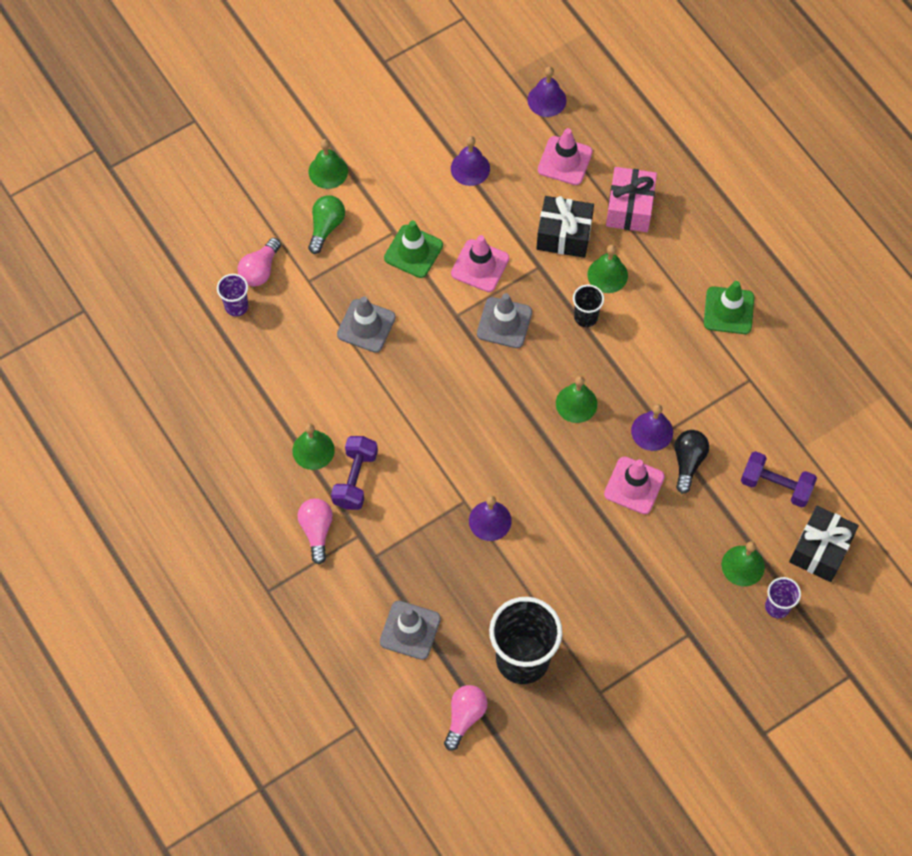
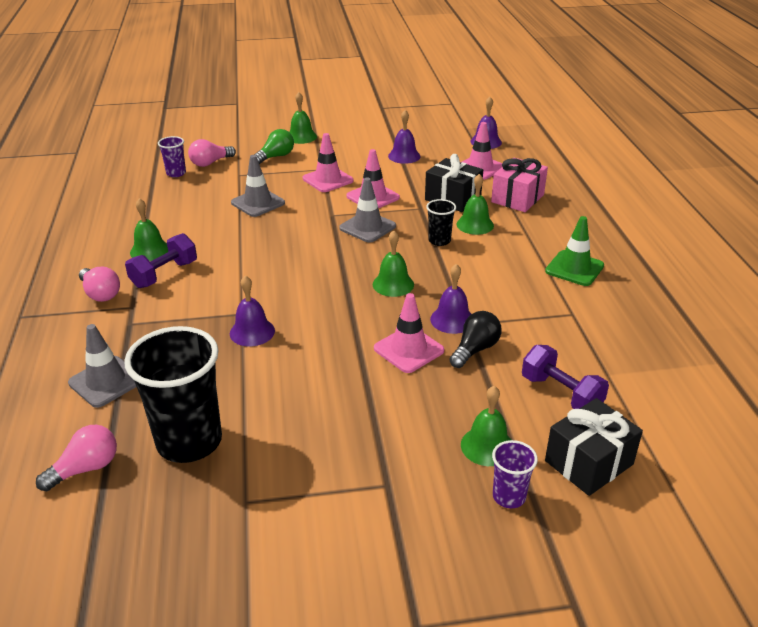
camera: 25 degrees right, 30 degrees down
(317, 530) = (100, 294): pink light bulb -> pink light bulb turned 120 degrees clockwise
(413, 251) = (328, 180): green traffic cone -> pink traffic cone

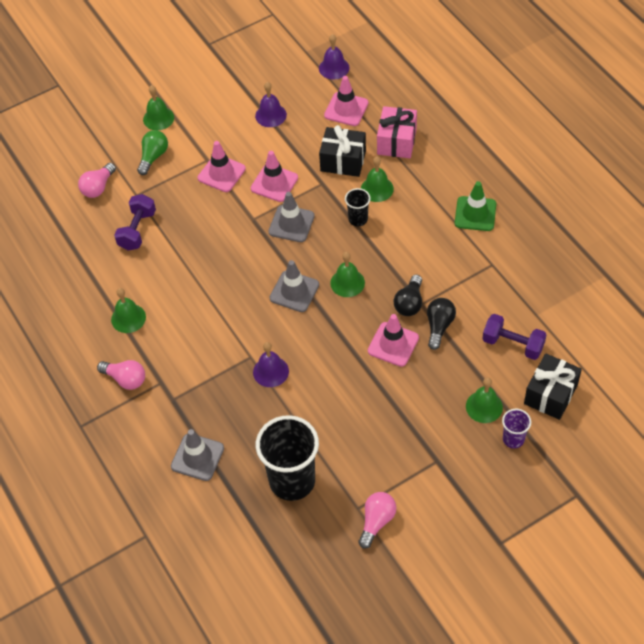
camera: 20 degrees left, 20 degrees up
(86, 468) = (239, 527): pink light bulb -> pink light bulb (376, 521)
(164, 274) = (161, 340): purple dumbbell -> purple dumbbell (137, 230)
(176, 173) = (76, 213): purple cup -> none
(258, 203) = (179, 227): grey traffic cone -> grey traffic cone (294, 291)
(452, 320) = (409, 303): purple bell -> black light bulb

